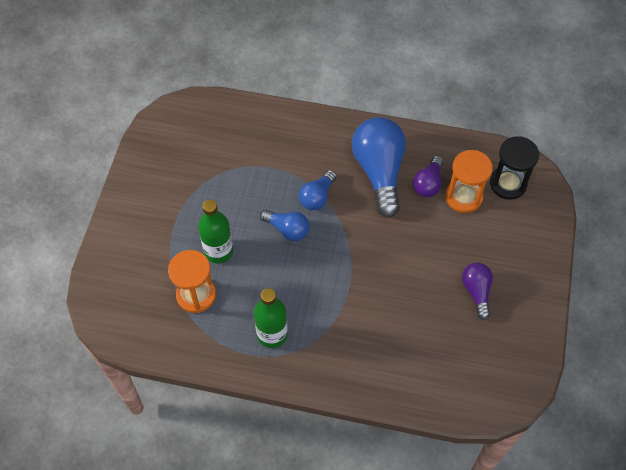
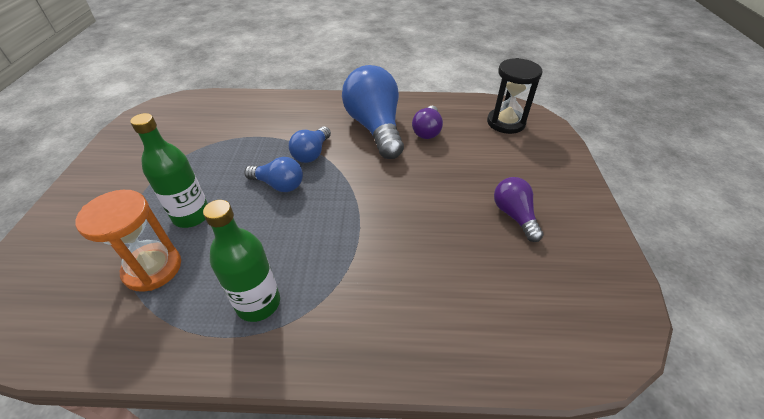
camera: 10 degrees left, 15 degrees down
(463, 197) = (466, 137): orange hourglass -> none

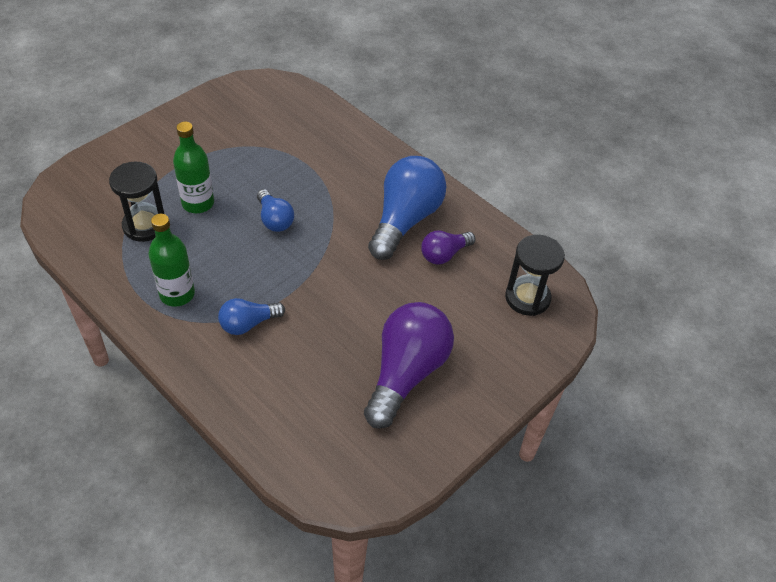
camera: 40 degrees right, 5 degrees up
(153, 268) = (145, 225): orange hourglass -> black hourglass
(312, 153) = (327, 209): blue light bulb -> blue light bulb (248, 324)
(514, 215) = (406, 373): purple light bulb -> purple light bulb, size x1.91

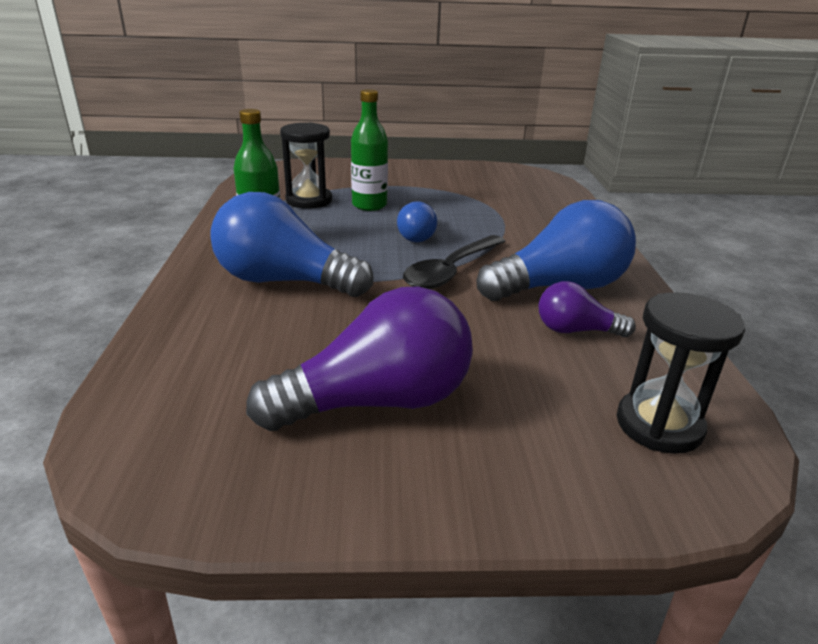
camera: 45 degrees right, 20 degrees down
(248, 324) = (284, 281): blue light bulb -> blue light bulb, size x1.91
(333, 245) = (451, 271): none -> black spoon

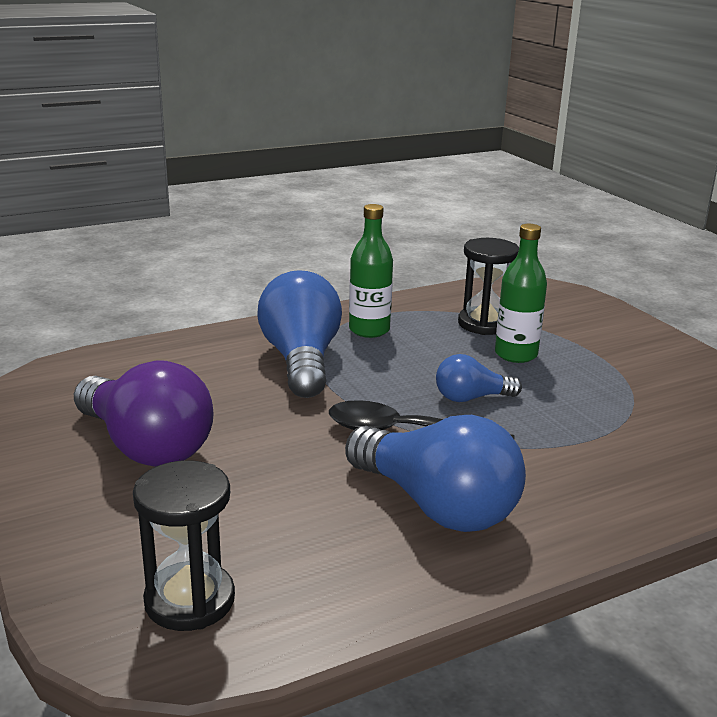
camera: 65 degrees right, 5 degrees down
(575, 330) = (340, 529): purple light bulb -> none

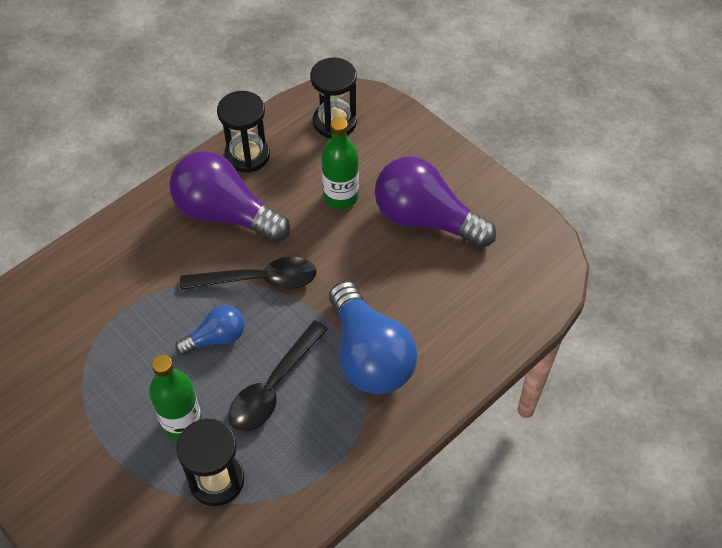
camera: 165 degrees right, 30 degrees up
(369, 330) = (327, 430): green bottle -> green bottle (341, 197)
(378, 579) = (247, 155): none -> black hourglass
(413, 359) = (274, 386): none -> black spoon
(436, 506) = (225, 214): blue light bulb -> purple light bulb

